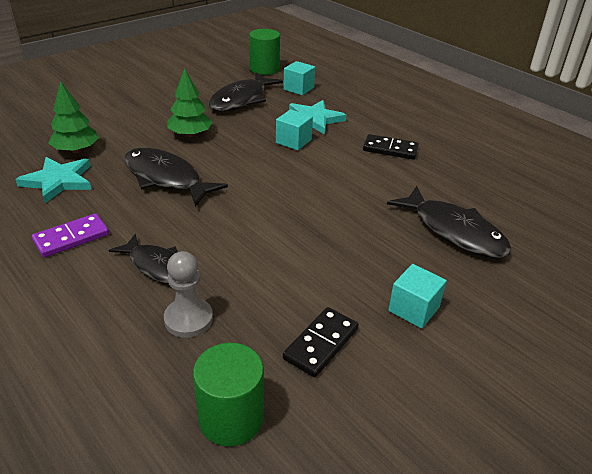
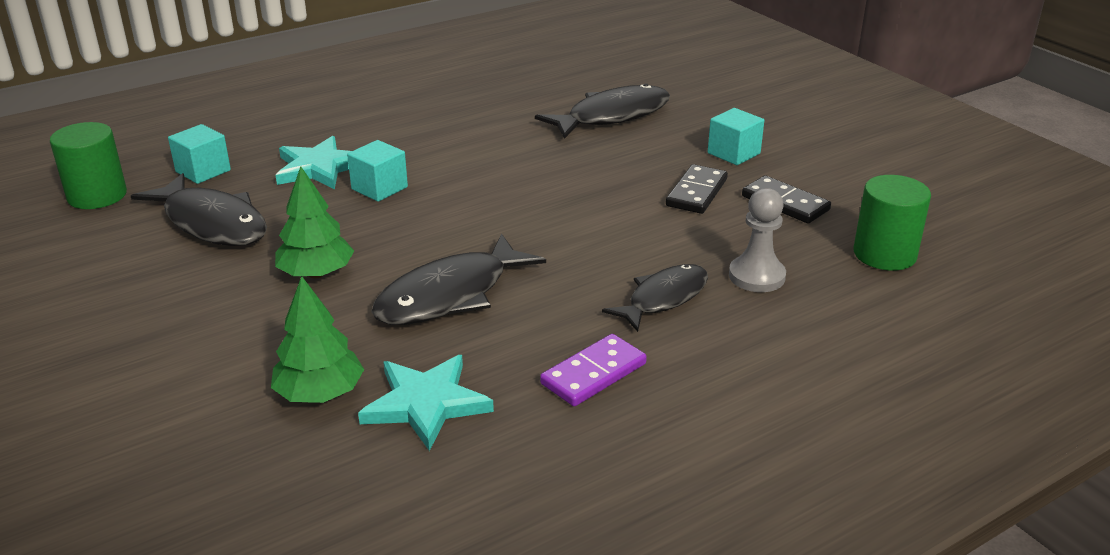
camera: 80 degrees left, 5 degrees down
(71, 238) = (593, 374): purple domino -> purple domino turned 75 degrees clockwise
(390, 149) = (429, 126): black domino -> black domino (696, 192)

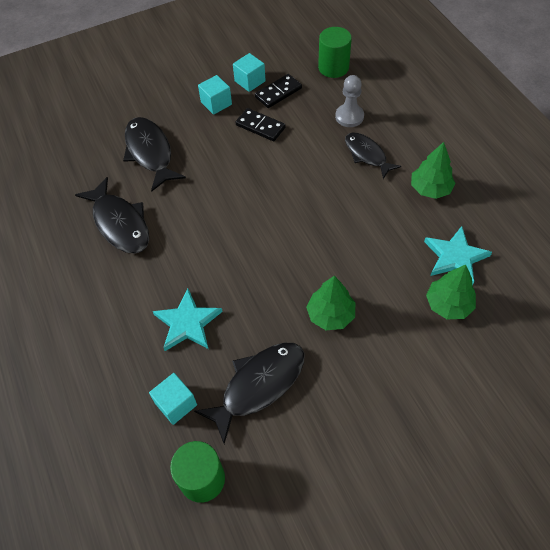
camera: 80 degrees left, 25 degrees up
(379, 188) = (226, 284): turquoise cube -> turquoise cube (250, 81)
(450, 295) = (358, 246): black fish -> black fish (120, 223)
(593, 374) = (430, 189): purple domino -> green tree

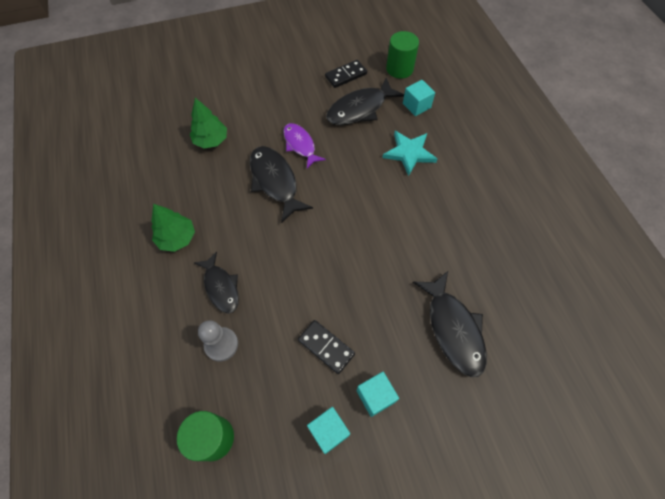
camera: 175 degrees left, 5 degrees up
(120, 223) = (475, 246): black fish -> black fish (275, 181)
(278, 93) = (295, 401): black domino -> black domino (346, 75)
(330, 314) = (300, 145): green tree -> purple fish
(455, 257) = (188, 173): turquoise star -> none

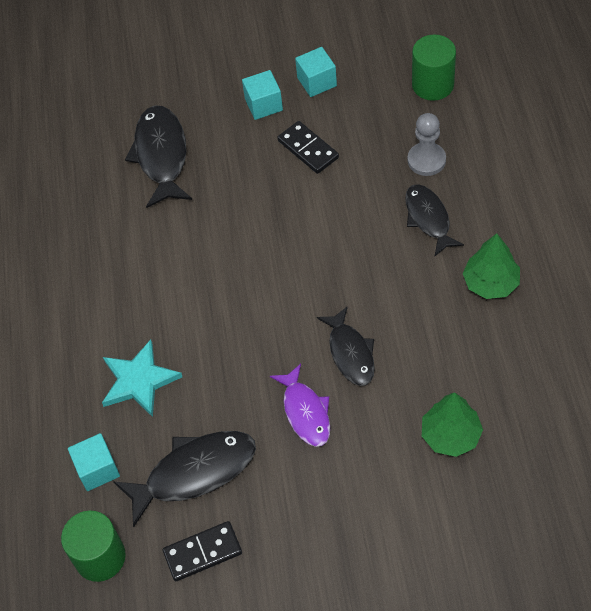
camera: 165 degrees left, 5 degrees down
(275, 181) = (350, 353): black fish -> black fish, size x0.67

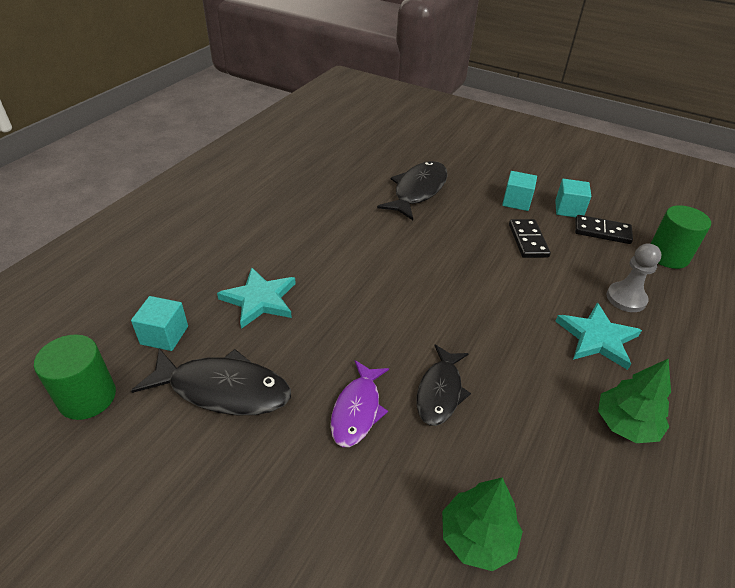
camera: 30 degrees right, 15 degrees down
(203, 552) = (156, 459): black domino -> black domino (602, 232)
(428, 218) = (597, 338): black fish -> turquoise star

